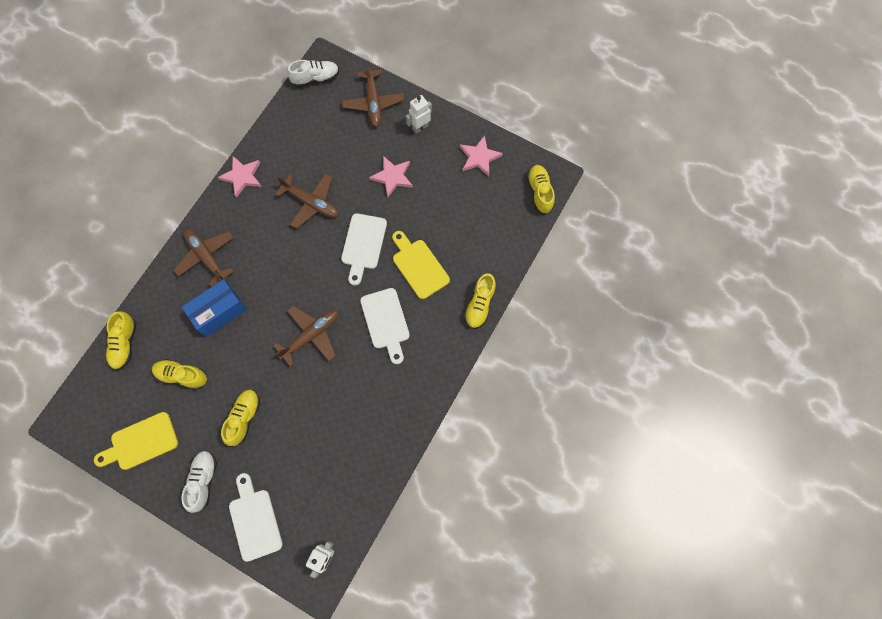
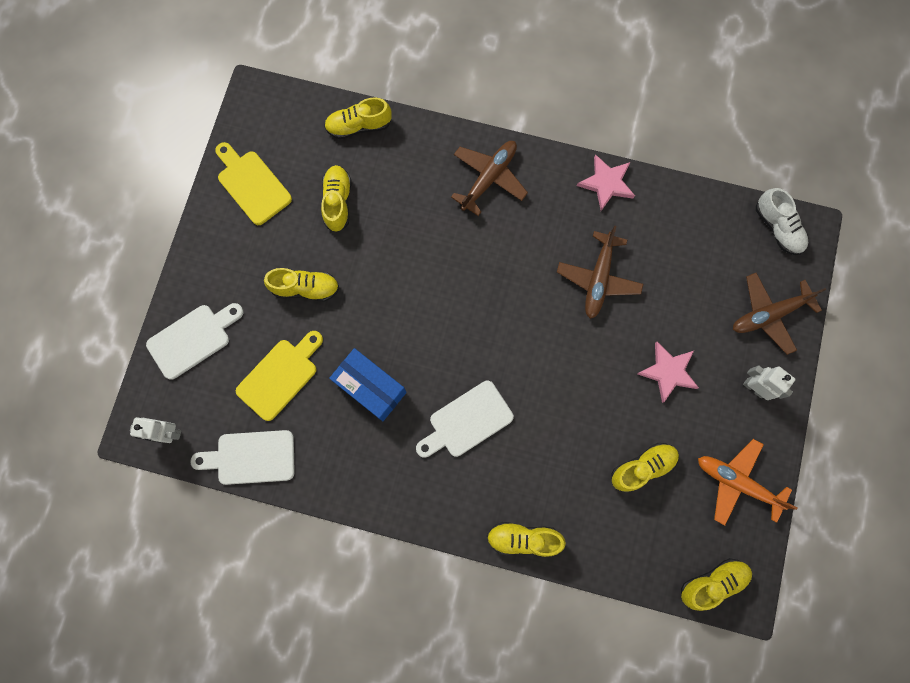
camera: 75 degrees right, 5 degrees up
(203, 481) = (225, 267): white shoe -> none
(219, 312) = (424, 216): blue box -> blue box (371, 387)
(311, 335) = (425, 334): brown plane -> none
(363, 245) = (561, 362): white cutting board -> white cutting board (251, 457)
(419, 266) = (553, 442): yellow cutting board -> yellow cutting board (280, 376)
(453, 213) = (642, 467): none -> yellow shoe
(479, 157) = (736, 482): pink star -> orange plane

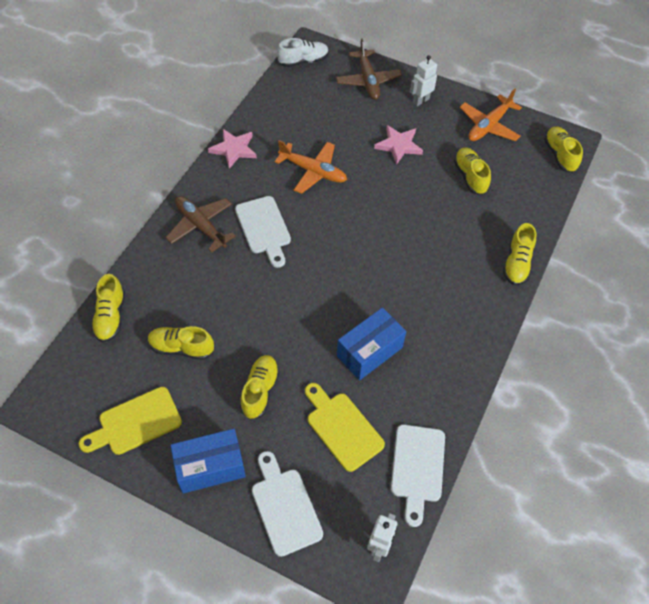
camera: 80 degrees left, 20 degrees down
(220, 263) = (210, 467): none -> blue box
(467, 421) = (413, 284): white cutting board -> white cutting board (264, 228)
(598, 279) = (313, 171): brown plane -> orange plane

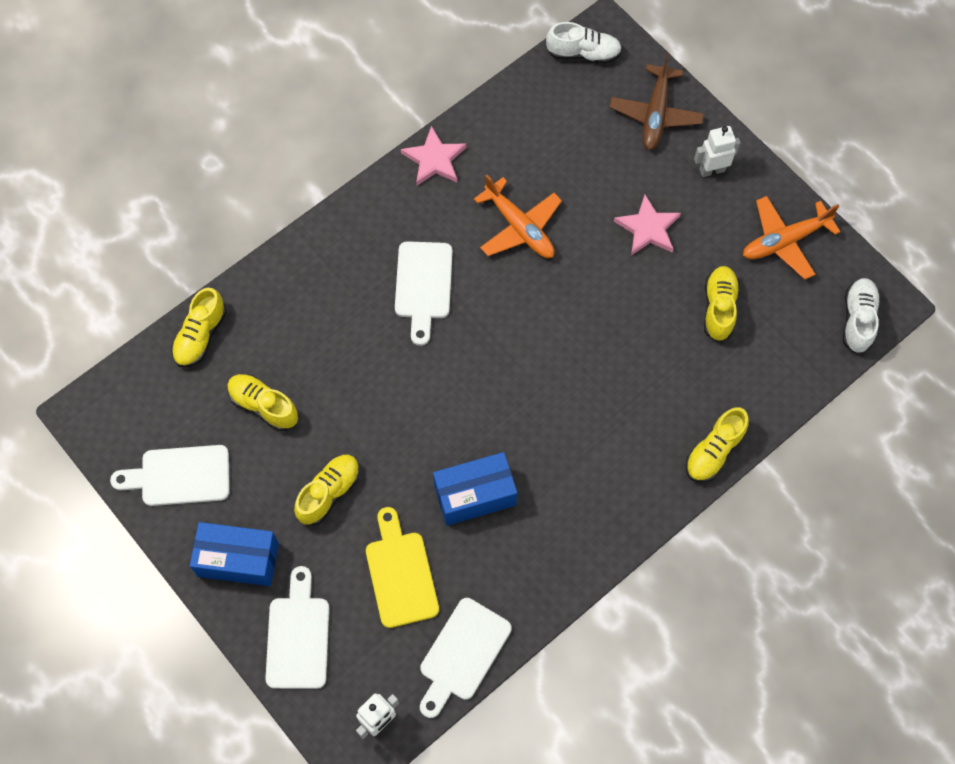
camera: 25 degrees right, 10 degrees up
(135, 422) = (179, 476): yellow cutting board -> white cutting board
(200, 226) = (349, 254): brown plane -> none
(560, 155) = (857, 320): yellow shoe -> white shoe

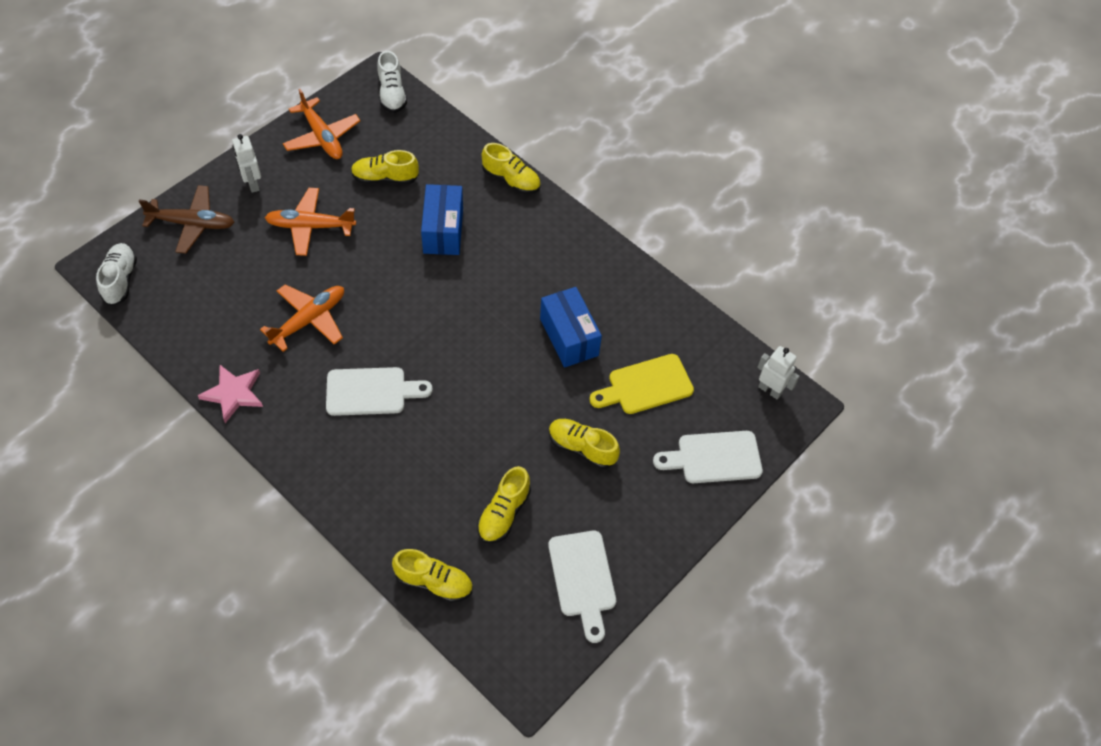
camera: 100 degrees left, 10 degrees down
(238, 559) = (655, 515): blue box -> blue box (443, 230)
(462, 654) = (704, 336): white cutting board -> none
(648, 228) = (310, 226): pink star -> orange plane
(857, 320) = (392, 94): white shoe -> white shoe turned 105 degrees counterclockwise

